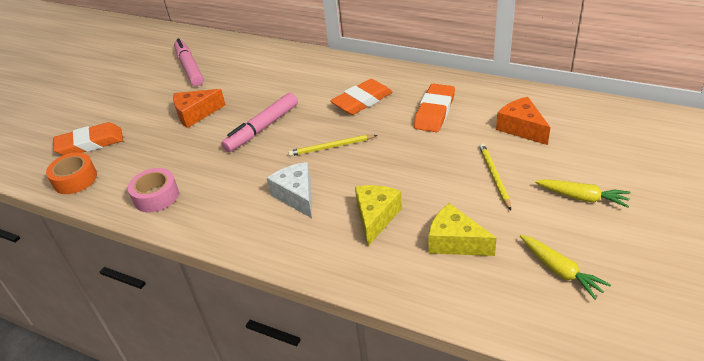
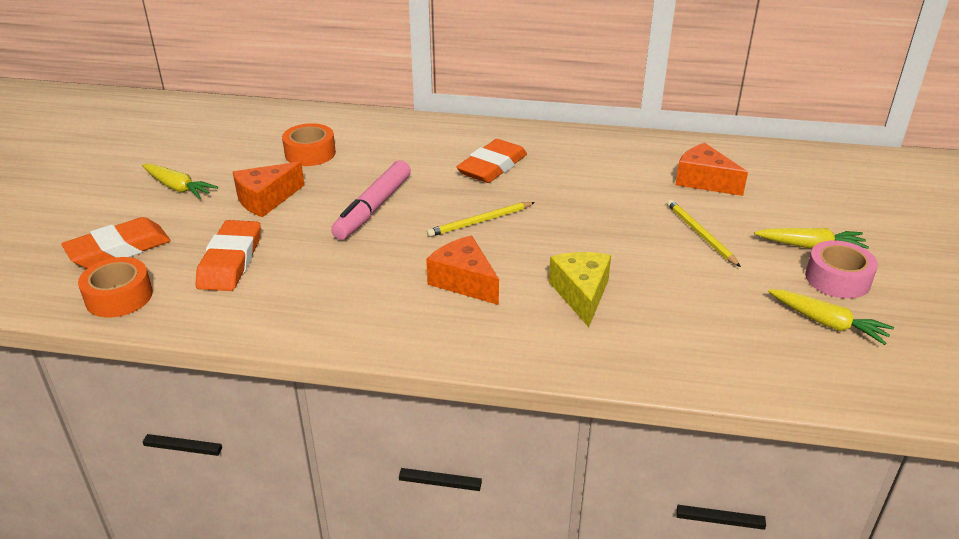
camera: 20 degrees left, 5 degrees down
(145, 99) = (178, 188): none -> yellow carrot
(156, 196) = (261, 304): pink tape -> pink tape (837, 279)
(189, 68) = (225, 144): pink marker -> none
(240, 79) = (310, 153): none -> orange tape
(296, 196) = (464, 281): white cheese -> orange cheese
(434, 112) = (591, 172): orange eraser -> orange eraser (230, 261)
(455, 242) = (692, 309): yellow cheese -> none

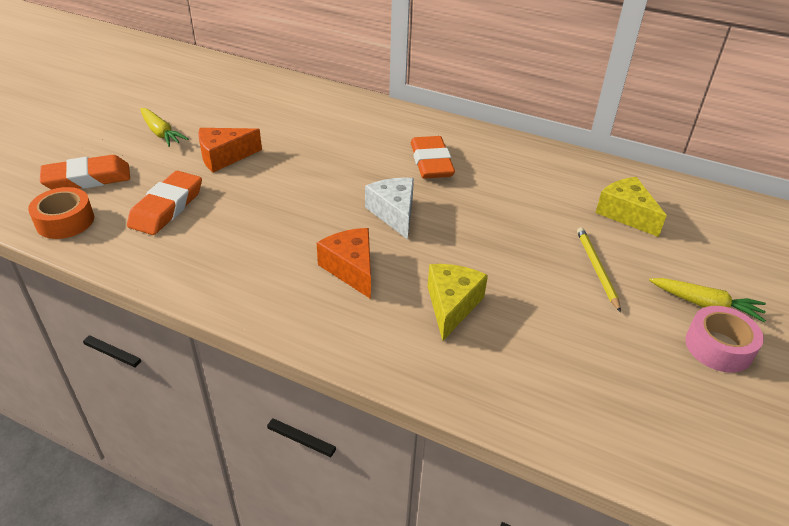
camera: 15 degrees right, 5 degrees up
(310, 153) = (281, 121): orange tape -> none
(373, 208) = (308, 182): pink marker -> none
(480, 221) = (394, 213): yellow pencil -> white cheese
(492, 167) = (431, 162): orange eraser -> orange eraser turned 60 degrees counterclockwise
(704, 181) = (625, 214): orange cheese -> yellow cheese
(827, 323) = (685, 393): yellow carrot -> none

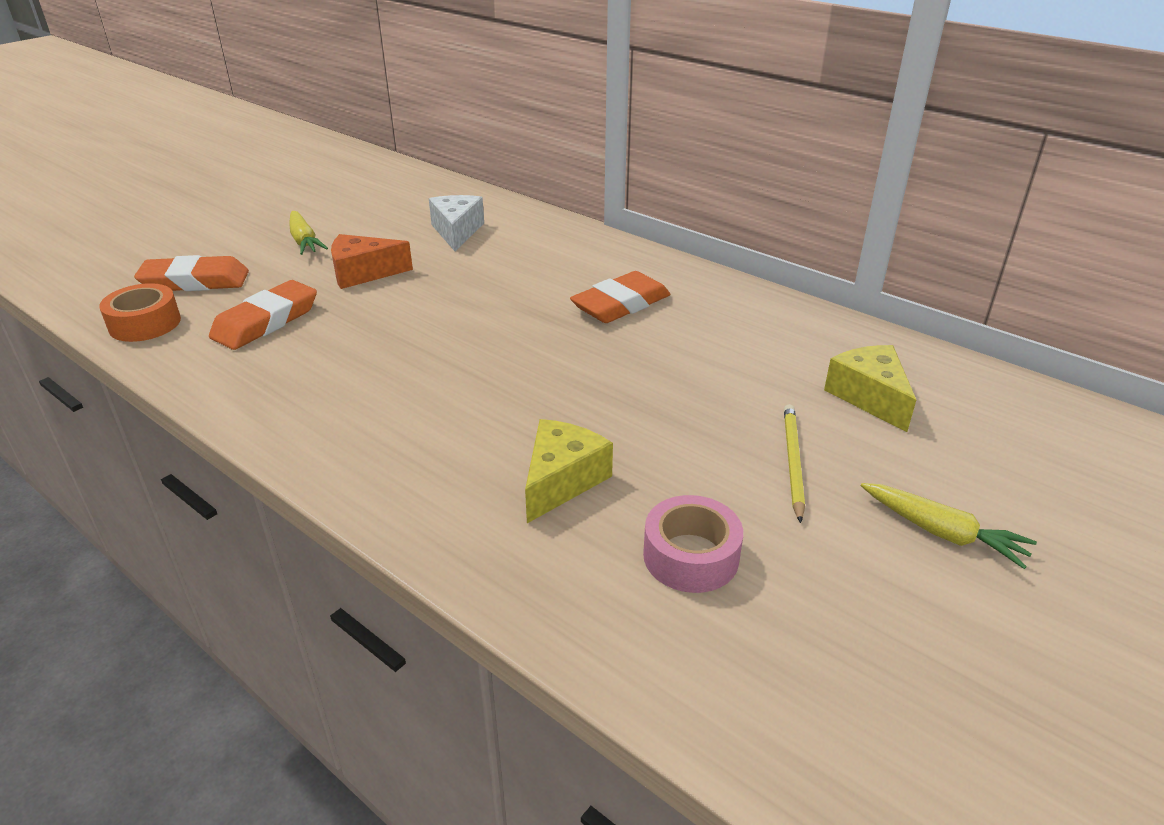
camera: 15 degrees right, 5 degrees down
(351, 269) = (451, 418): orange cheese -> none
(394, 213) = (541, 359): white cheese -> white cheese (457, 231)
(431, 162) = (620, 304): orange eraser -> orange eraser turned 45 degrees clockwise
(718, 347) = (938, 595): pink tape -> pink tape (691, 556)

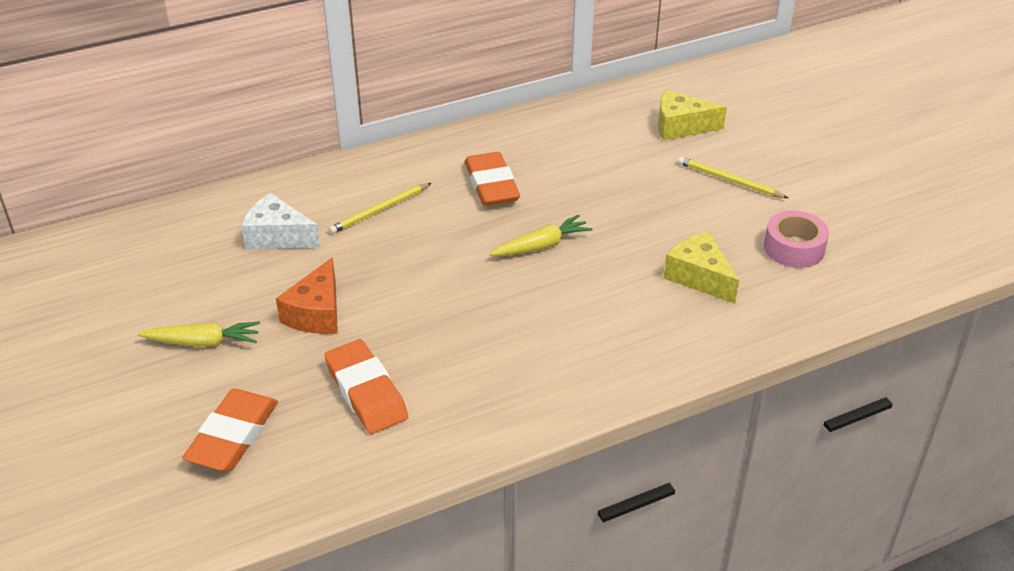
camera: 65 degrees left, 5 degrees up
(145, 324) = (303, 481): orange tape -> none
(528, 262) = (379, 210): none -> yellow pencil
(942, 533) = (813, 156): yellow carrot -> yellow carrot (541, 246)

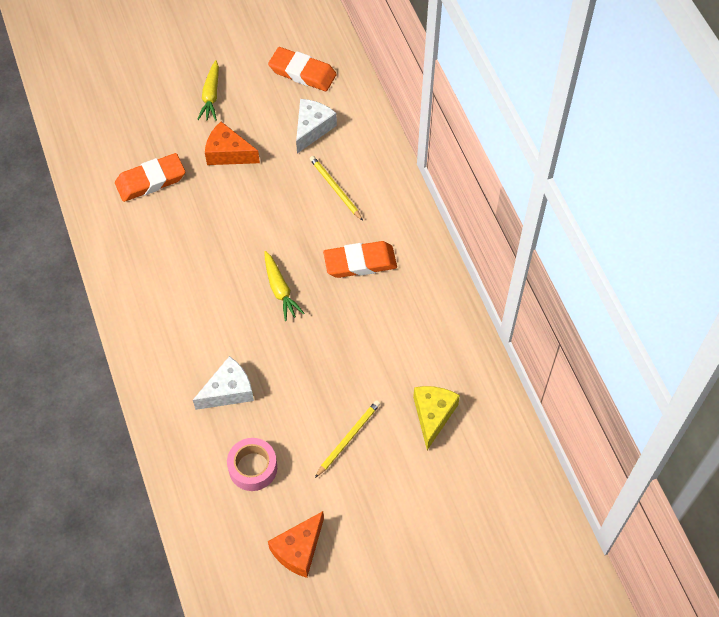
camera: 95 degrees right, 20 degrees up
(233, 435) = (129, 116): orange eraser -> orange eraser (302, 72)
(699, 277) = (228, 391): yellow cheese -> white cheese
(876, 207) = (298, 550): none -> orange cheese

